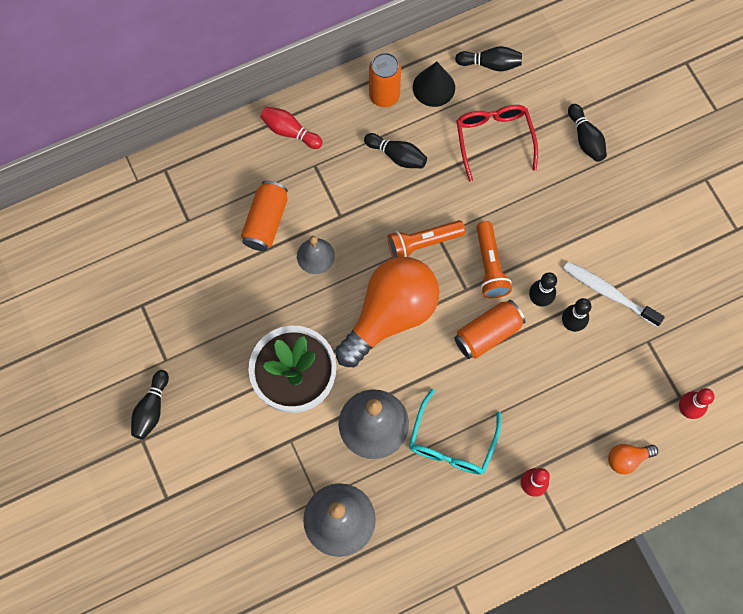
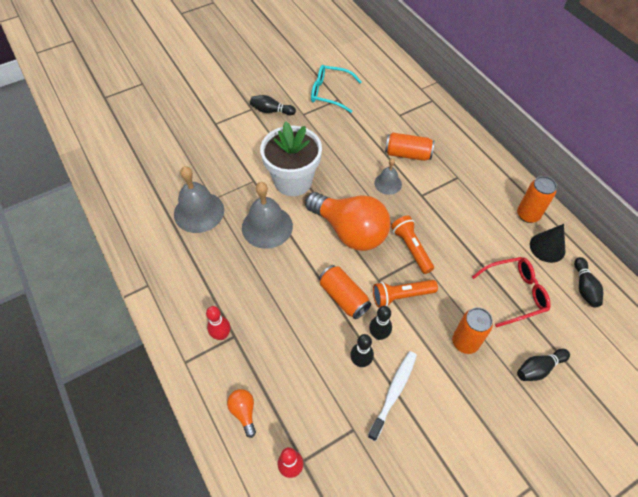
camera: 85 degrees right, 15 degrees down
(290, 132) = (479, 161): red bowling pin -> none
(397, 156) = (479, 226): black bowling pin -> none
(452, 441) = (255, 277): turquoise glasses -> turquoise glasses (330, 93)
(552, 207) = (465, 342): none -> orange can

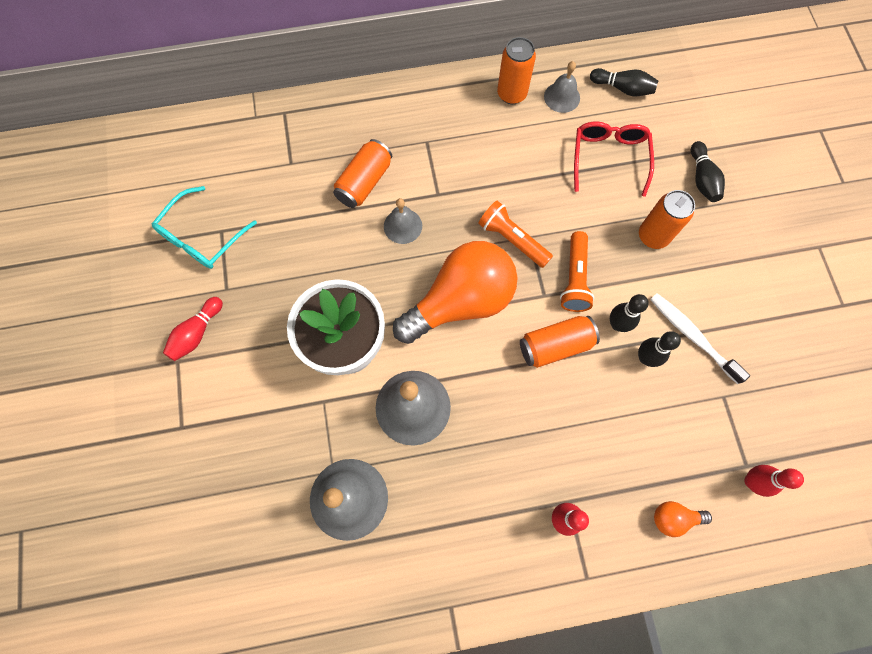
camera: 70 degrees left, 15 degrees up
(271, 111) = (197, 333): black bowling pin -> red bowling pin
(411, 248) = (512, 239): orange flashlight -> orange flashlight turned 45 degrees clockwise
(547, 247) = (562, 97): black cone -> grey bell

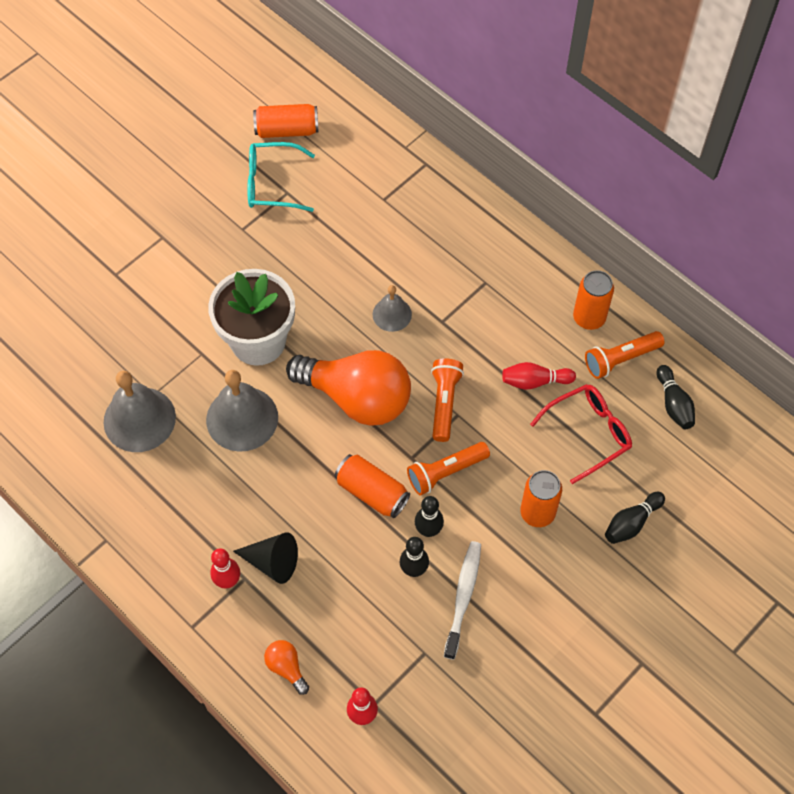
camera: 55 degrees right, 10 degrees down
(197, 333) = (193, 234): red bowling pin -> red bowling pin (535, 381)
(364, 182) = (409, 261): orange can -> orange can (287, 130)
(562, 97) = (620, 359): grey bell -> orange flashlight
(568, 468) = (272, 562): none -> black cone

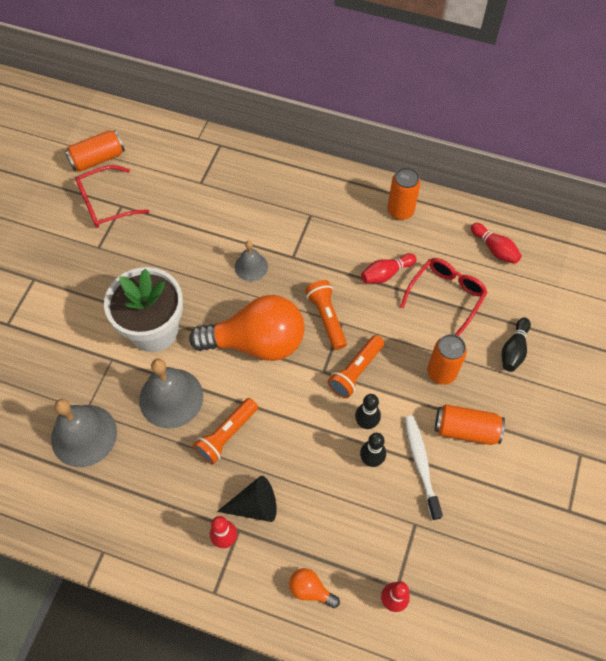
camera: 25 degrees left, 0 degrees up
(273, 184) = (106, 203): turquoise glasses -> red glasses
(372, 492) = (306, 412): orange can -> orange can (466, 430)
(620, 359) = (439, 232): orange flashlight -> orange flashlight (226, 435)
(673, 404) = (494, 249): black bowling pin -> red bowling pin

